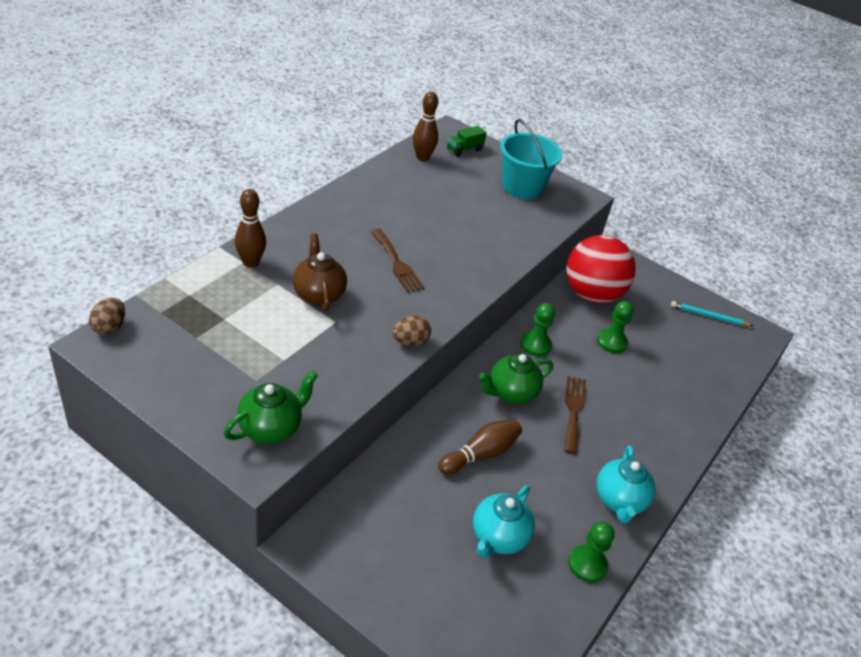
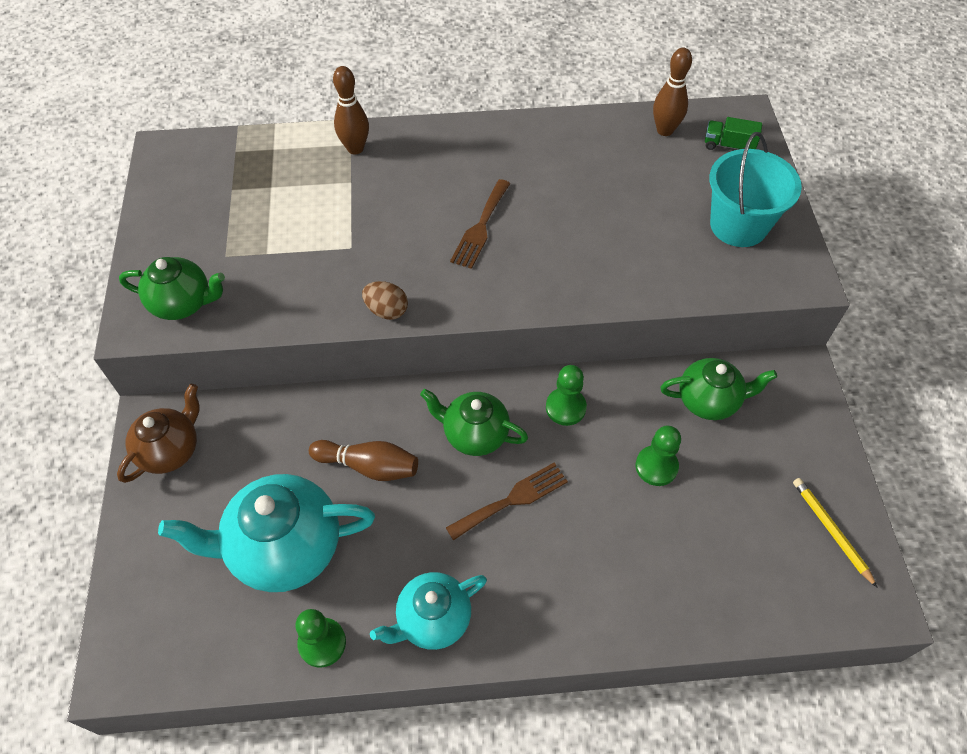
camera: 55 degrees right, 15 degrees up
(109, 327) = (187, 141): brown egg -> none
(319, 294) = (371, 213): brown teapot -> brown teapot (171, 450)
(498, 537) = (284, 548): turquoise teapot -> turquoise teapot, size x1.61
(592, 294) = (709, 401): red ball -> green teapot
(709, 316) = (831, 530): turquoise pencil -> yellow pencil

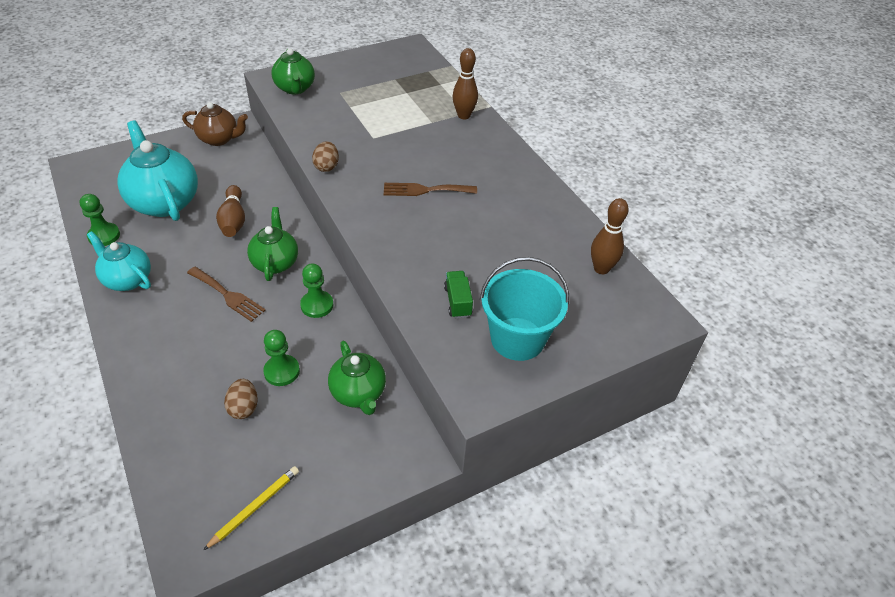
camera: 65 degrees right, 10 degrees down
(698, 516) = (244, 407): none -> brown egg
(729, 145) = (614, 315): green truck -> green truck (457, 301)

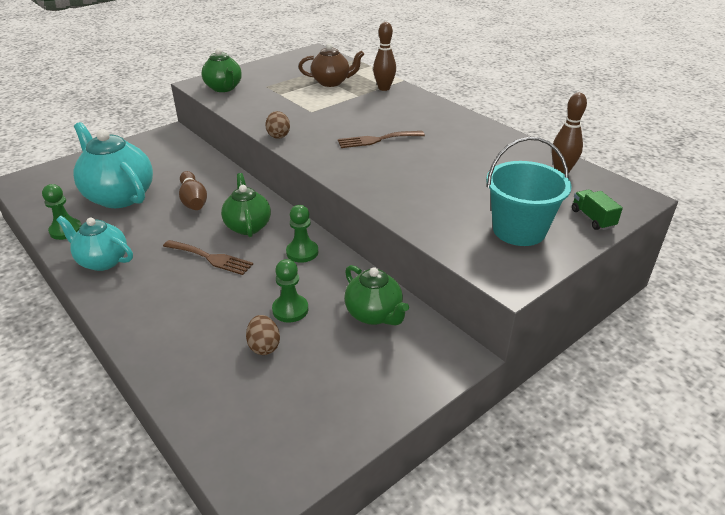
camera: 10 degrees left, 10 degrees down
(219, 139) = (156, 144): brown teapot -> brown teapot (331, 82)
(255, 507) = (312, 431): yellow pencil -> none
(457, 301) = (449, 212): green truck -> green truck (592, 218)

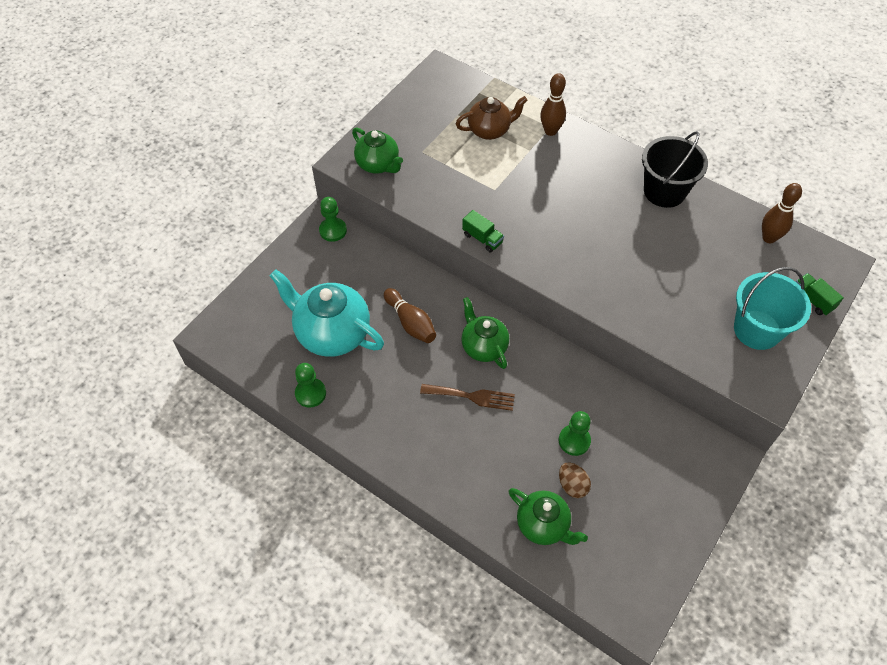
camera: 15 degrees left, 20 degrees up
(102, 261) = (374, 424): turquoise teapot -> none
(278, 135) = (482, 238): brown egg -> green truck
(302, 252) = (551, 369): green pawn -> green pawn (333, 230)
(374, 314) = (646, 429): green teapot -> green teapot (543, 525)
(377, 140) = (582, 225): brown fork -> none
(468, 131) = (664, 191): none -> black bucket

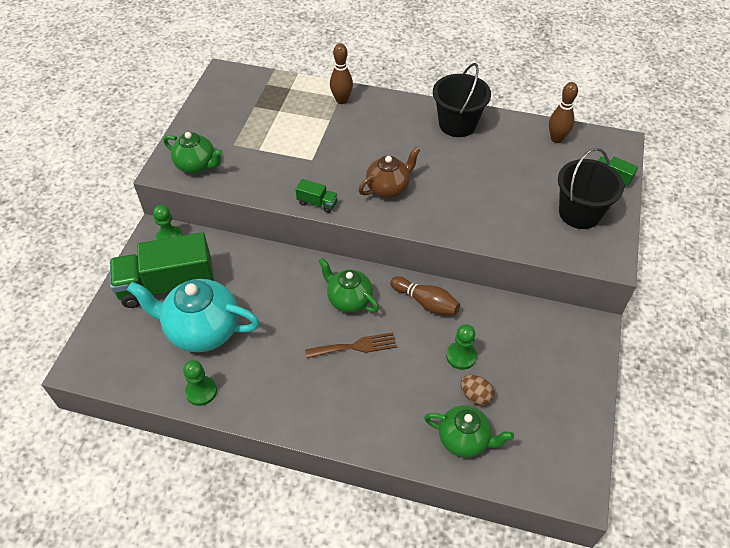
camera: 20 degrees left, 5 degrees down
(315, 278) = (167, 285): none -> green truck
(410, 322) = (274, 298): brown bowling pin -> brown bowling pin (426, 302)
(490, 130) = (288, 112): brown teapot -> brown teapot (388, 188)
(757, 330) = (579, 213): turquoise bucket -> black bucket

